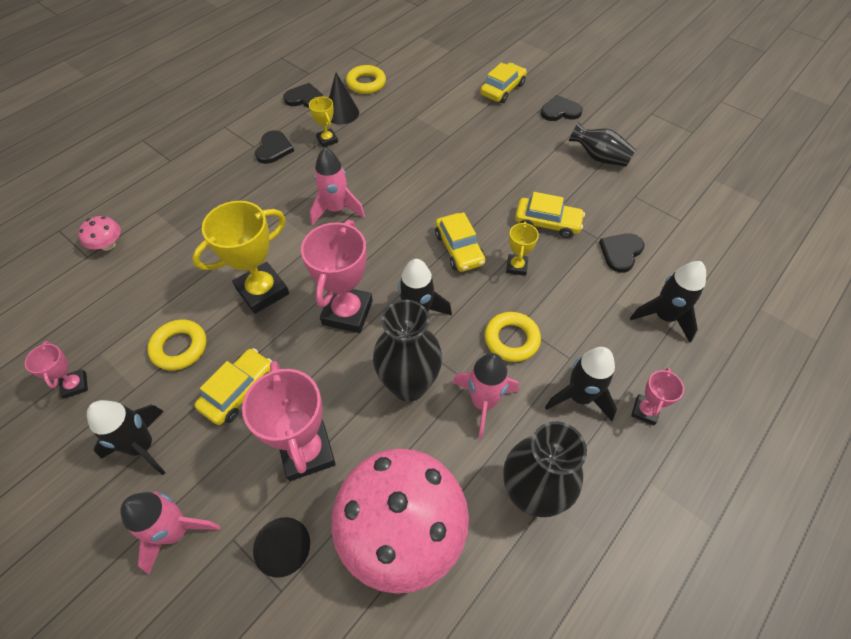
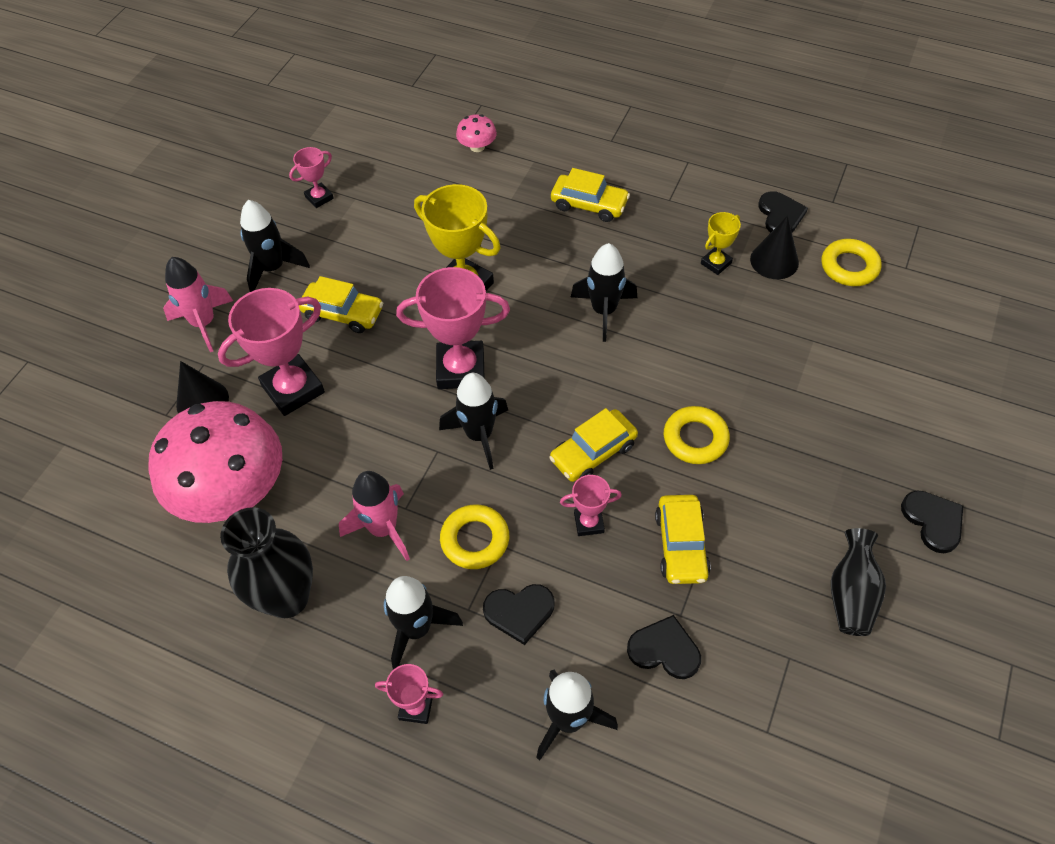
camera: 75 degrees right, 0 degrees up
(179, 347) = (377, 251): yellow ring -> yellow ring (695, 438)
(274, 149) = (674, 219): black heart -> black heart (519, 612)
(336, 209) = (604, 311): pink rocket -> black rocket
(409, 385) = (386, 452): black vase -> none
(502, 89) = (938, 432): yellow car -> yellow car (589, 204)
(516, 266) = (589, 523): yellow trophy -> pink trophy

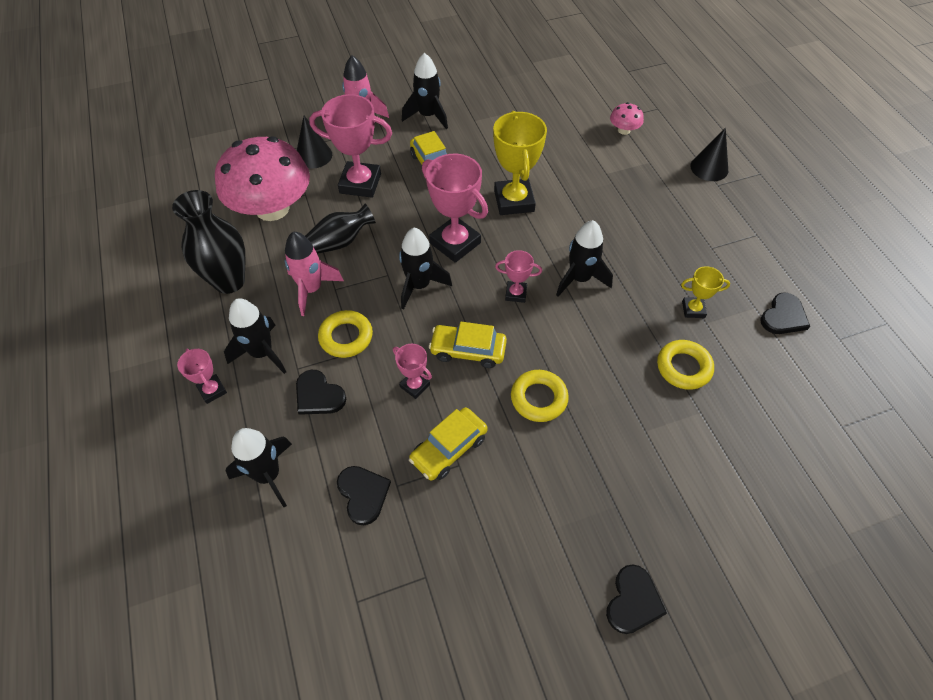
camera: 45 degrees right, 0 degrees up
(319, 198) = (497, 97): pink trophy -> pink trophy (516, 294)
(589, 204) = (652, 212): yellow car -> none
(774, 261) = (739, 341): black cone -> black cone (709, 168)
(849, 267) = (794, 389): yellow ring -> yellow ring (683, 367)
(851, 594) = (513, 584): black vase -> black vase (341, 242)

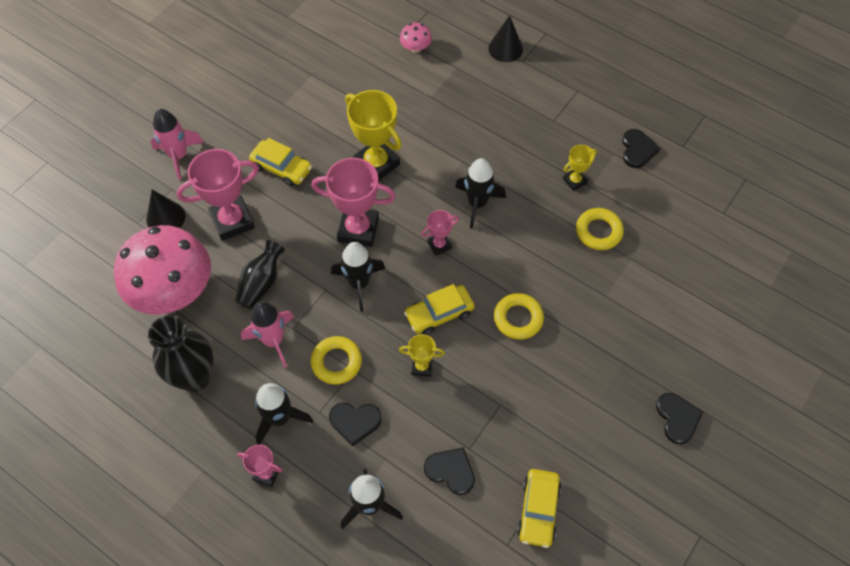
camera: 35 degrees left, 5 degrees up
(415, 385) = (422, 366): pink trophy -> yellow trophy
(428, 116) = (238, 121): black rocket -> none
(449, 448) = (484, 397): yellow car -> yellow car (538, 510)

